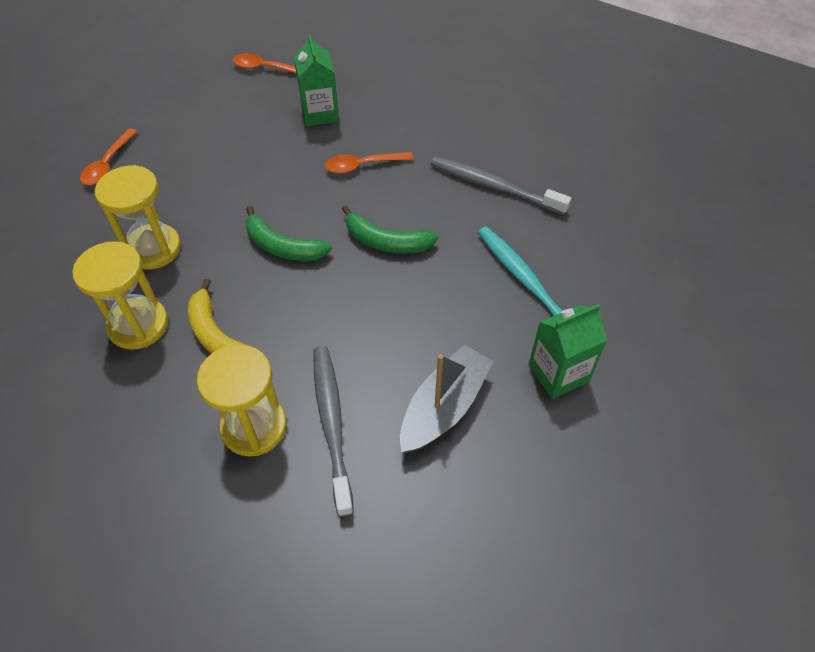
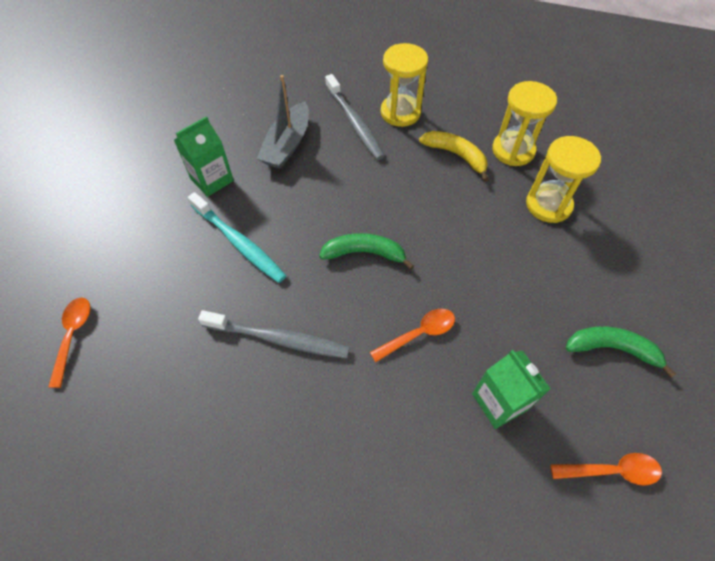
camera: 165 degrees right, 5 degrees up
(108, 164) = (659, 275): orange spoon -> orange spoon (73, 336)
(282, 246) = (448, 229): green banana -> green banana (612, 349)

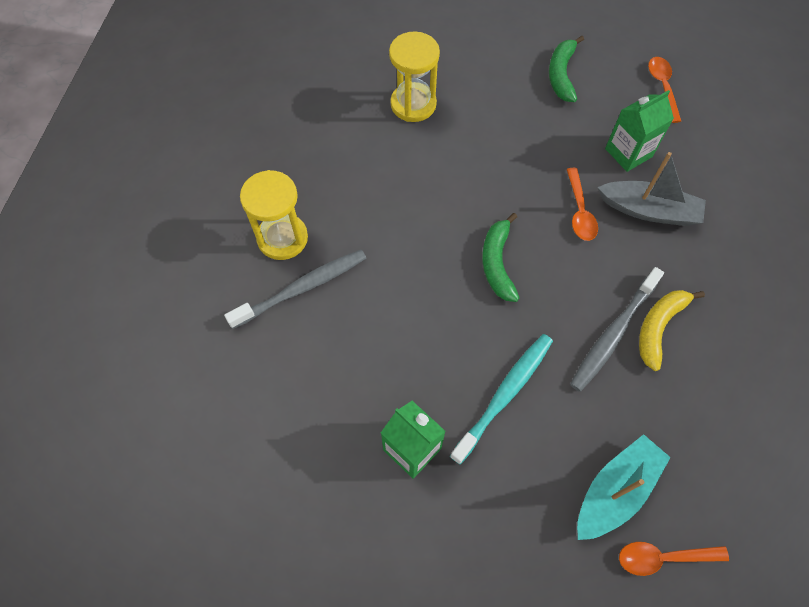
camera: 95 degrees left, 5 degrees up
(137, 311) = (615, 490): none -> turquoise boat
(278, 339) = (613, 333): grey toothbrush -> grey toothbrush turned 150 degrees counterclockwise
(287, 145) = (344, 364): grey boat -> grey boat (649, 210)
(419, 334) = (579, 211): orange spoon -> orange spoon turned 150 degrees counterclockwise
(456, 155) = (351, 180): yellow banana -> yellow banana (659, 327)
(513, 150) = (340, 129): yellow hourglass -> none

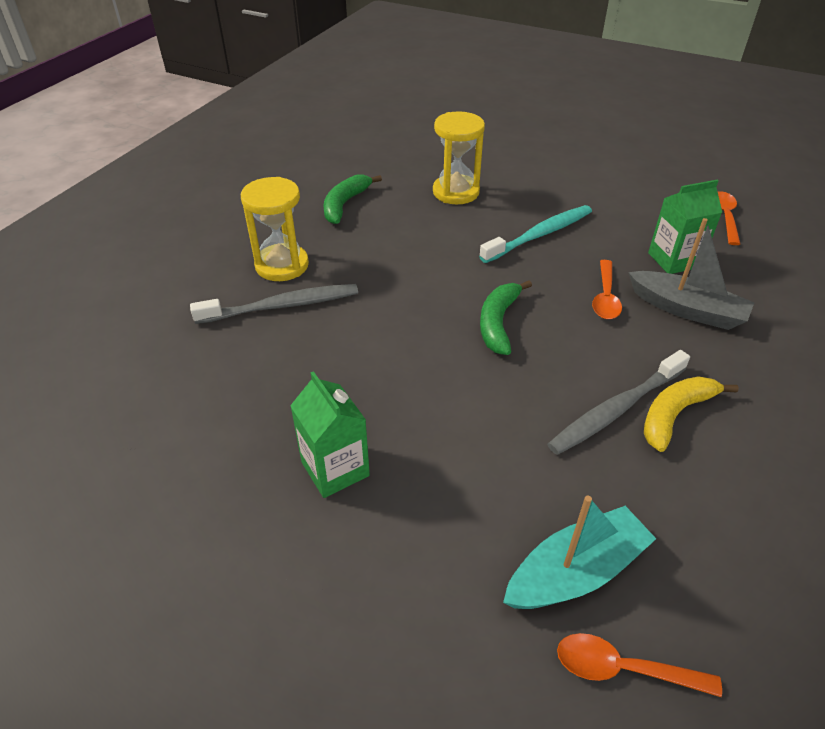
camera: 15 degrees right, 20 degrees down
(504, 395) = (464, 441): turquoise toothbrush -> turquoise toothbrush (539, 235)
(561, 74) = (616, 193): green banana -> green banana (345, 204)

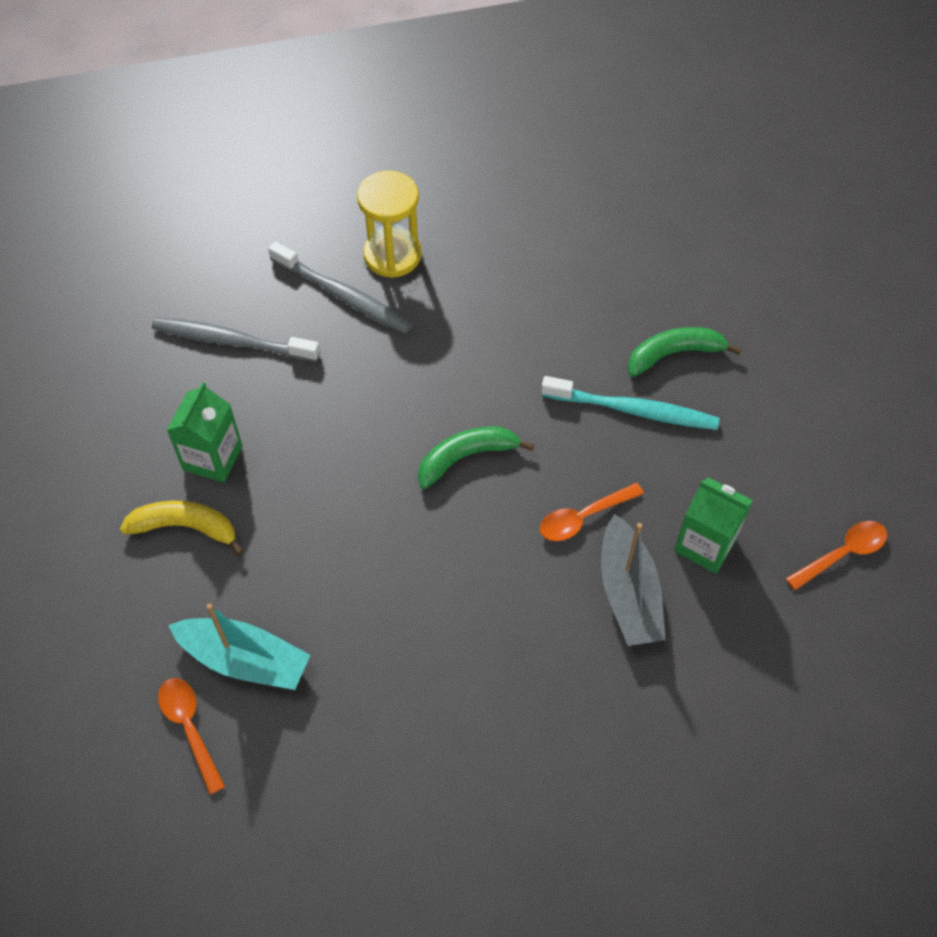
camera: 50 degrees right, 15 degrees up
(345, 204) = (524, 230): green banana -> green banana (674, 354)
(456, 192) = (636, 298): yellow hourglass -> none
(616, 409) = (434, 603): grey toothbrush -> grey toothbrush (233, 341)
(675, 414) = (466, 649): yellow banana -> yellow banana (186, 527)

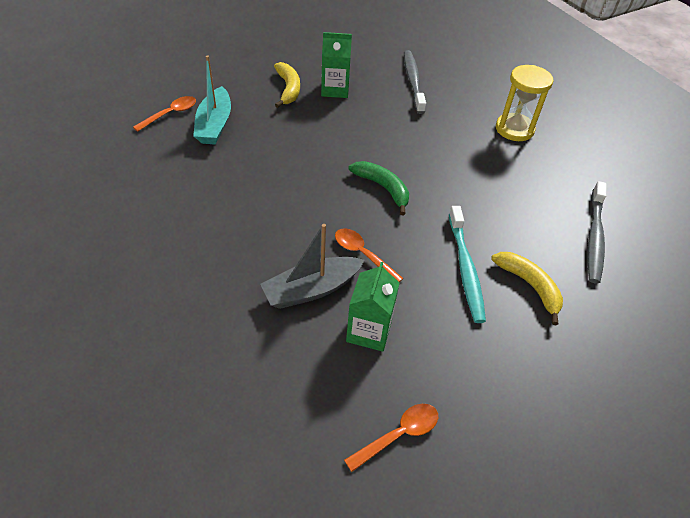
camera: 70 degrees right, 10 degrees down
(343, 295) = (470, 115): grey toothbrush -> grey toothbrush (594, 237)
(674, 354) = (529, 286): green banana -> yellow banana
(842, 553) = (398, 434): orange spoon -> orange spoon turned 75 degrees counterclockwise

